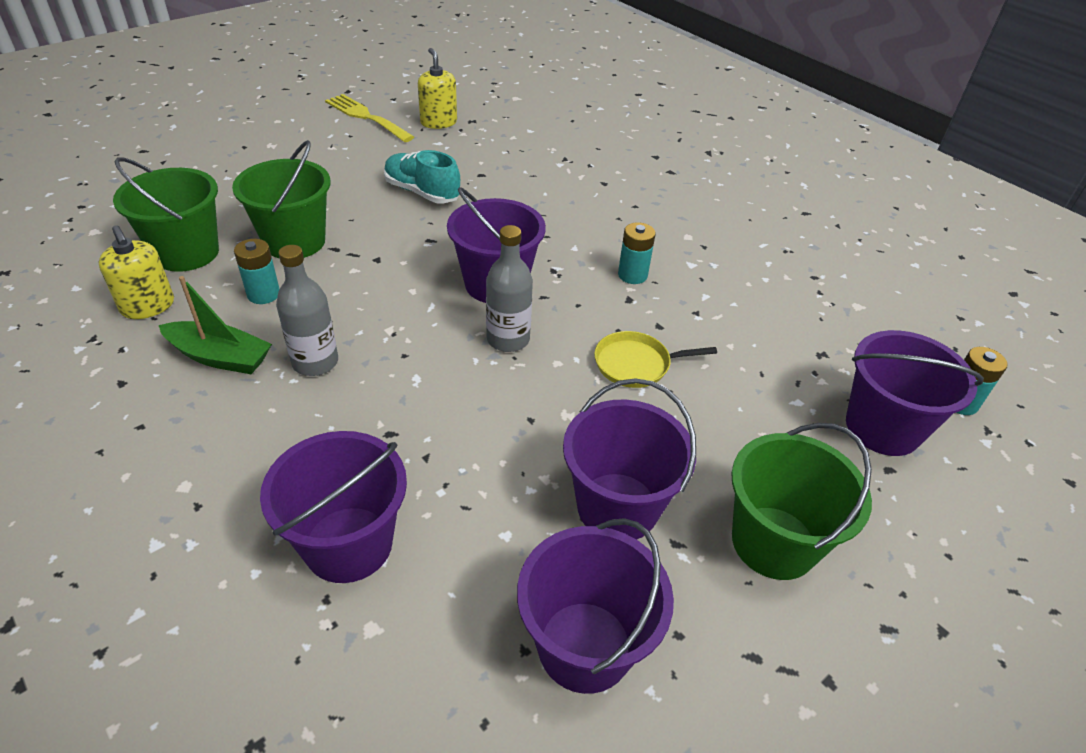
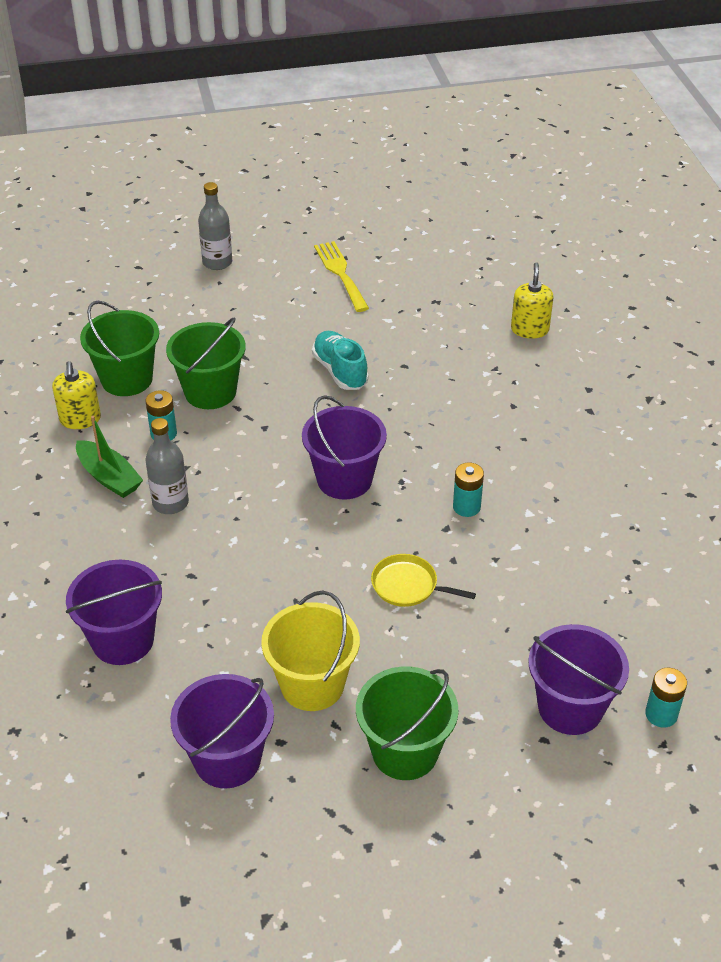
camera: 30 degrees right, 0 degrees up
(438, 122) = (403, 296): yellow soap dispenser -> yellow soap dispenser (529, 329)
(508, 339) = (321, 531): grey bottle -> grey bottle (217, 262)
(617, 507) = (312, 685): purple bucket -> yellow bucket

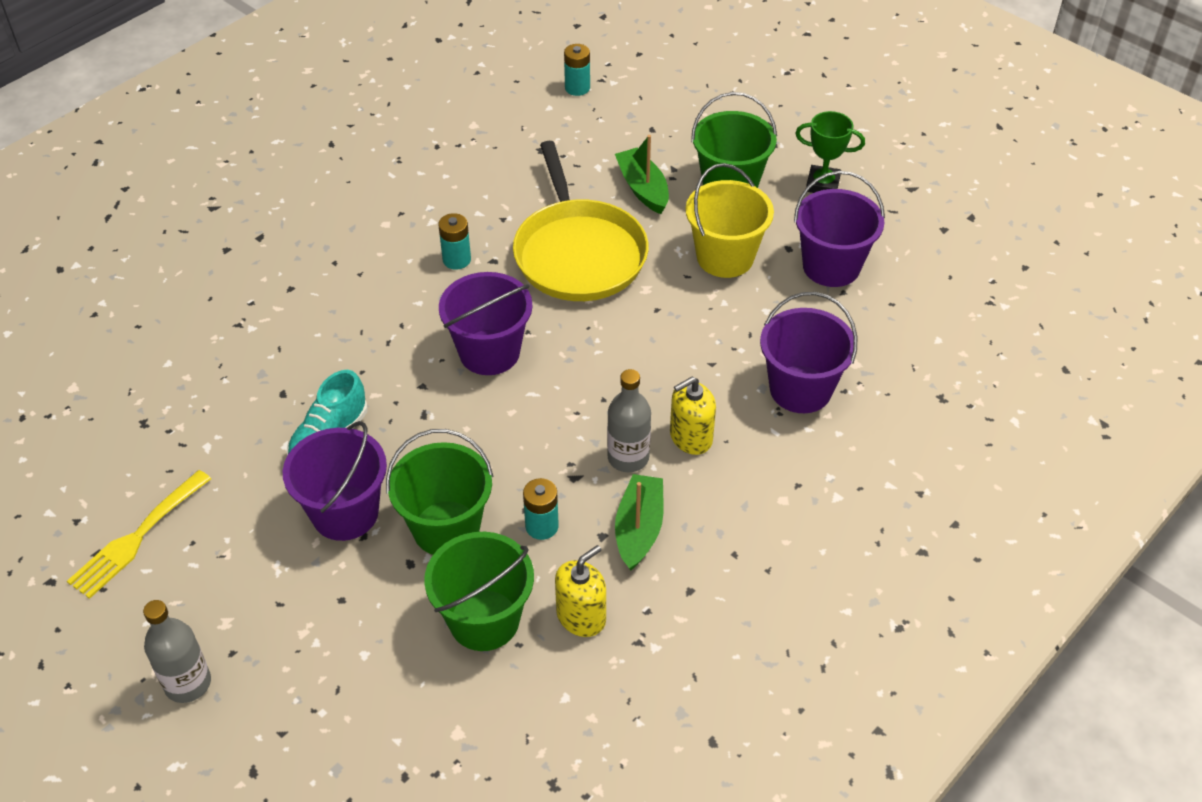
camera: 125 degrees left, 5 degrees up
(341, 835) = (822, 184): none -> green trophy
(408, 586) = (578, 253): yellow pan -> yellow pan, size x2.13
(456, 678) = (643, 188): none -> green boat
(529, 329) = (151, 326): yellow soap dispenser -> yellow soap dispenser (690, 437)
(570, 708) = (613, 127): purple bucket -> purple bucket (345, 513)

